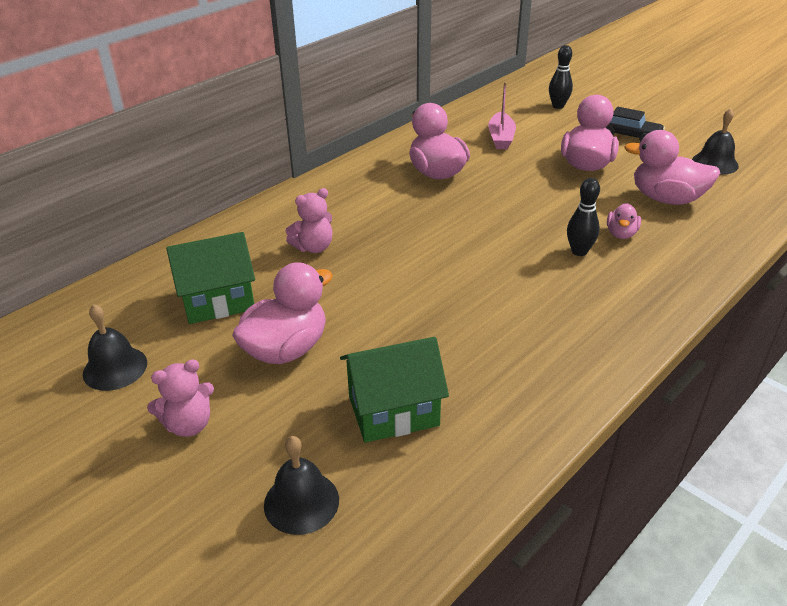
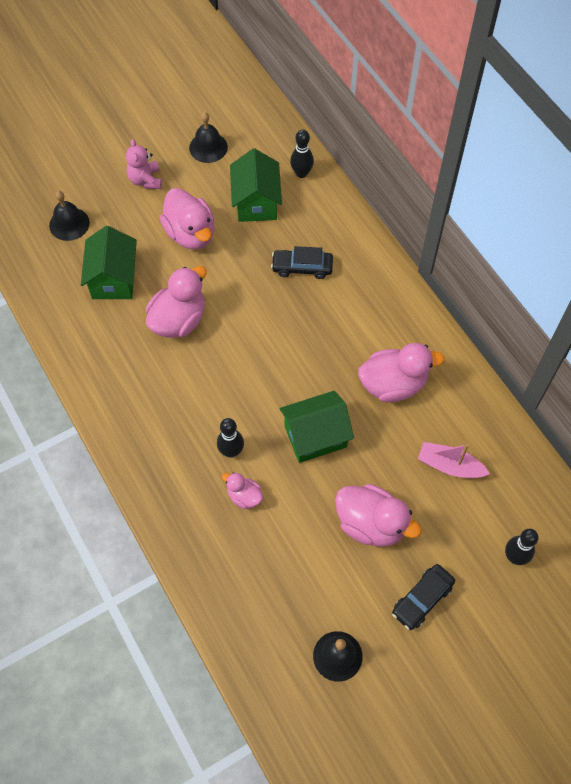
camera: 105 degrees right, 25 degrees up
(162, 272) = (301, 173): none -> black bowling pin
(313, 247) = (302, 267): pink teddy bear -> black car
(522, 205) = (315, 436): none -> green house
(666, 199) = (286, 566): pink duck -> pink duck (178, 320)

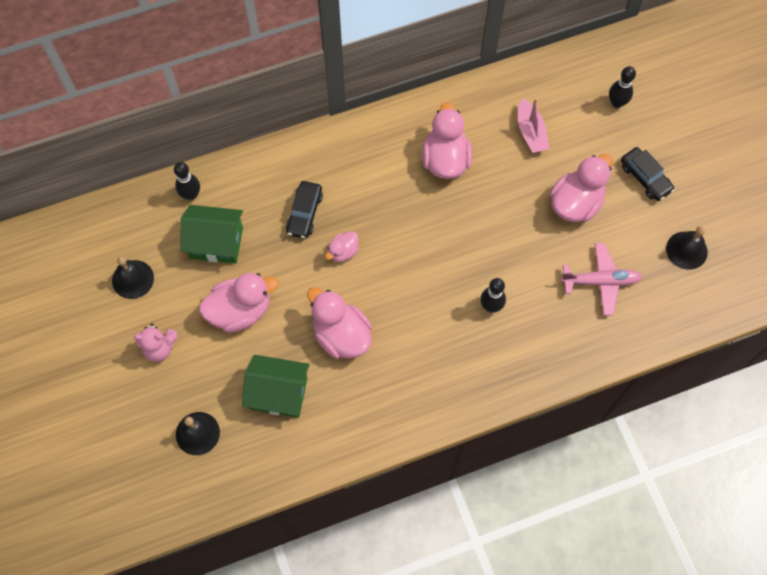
camera: 80 degrees left, 5 degrees up
(244, 496) = (537, 301): pink duck -> pink duck (343, 252)
(279, 561) = (600, 281): none -> pink plane
(315, 436) = (486, 233): green house -> none
(449, 466) = (530, 132): pink boat -> pink boat turned 45 degrees counterclockwise

